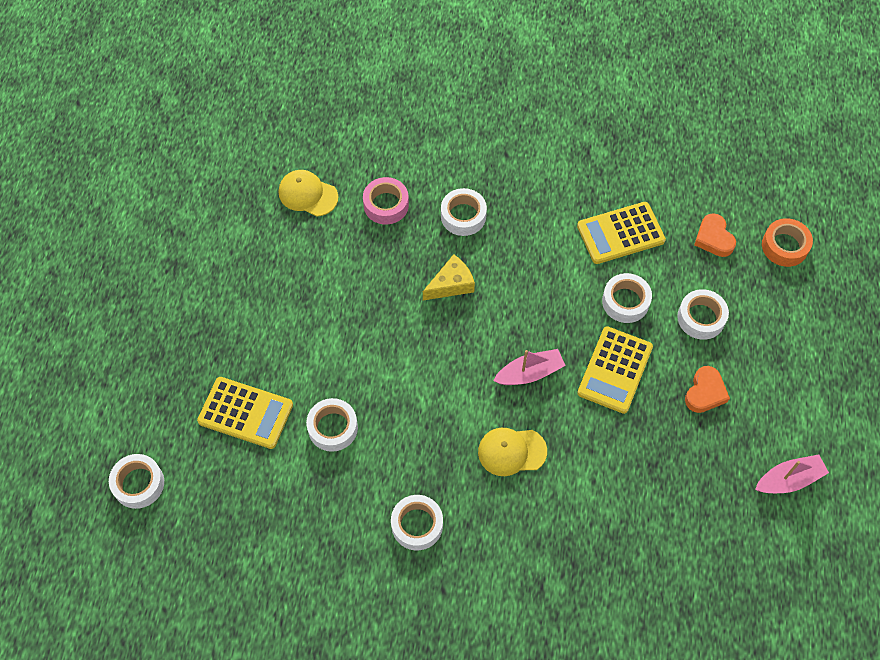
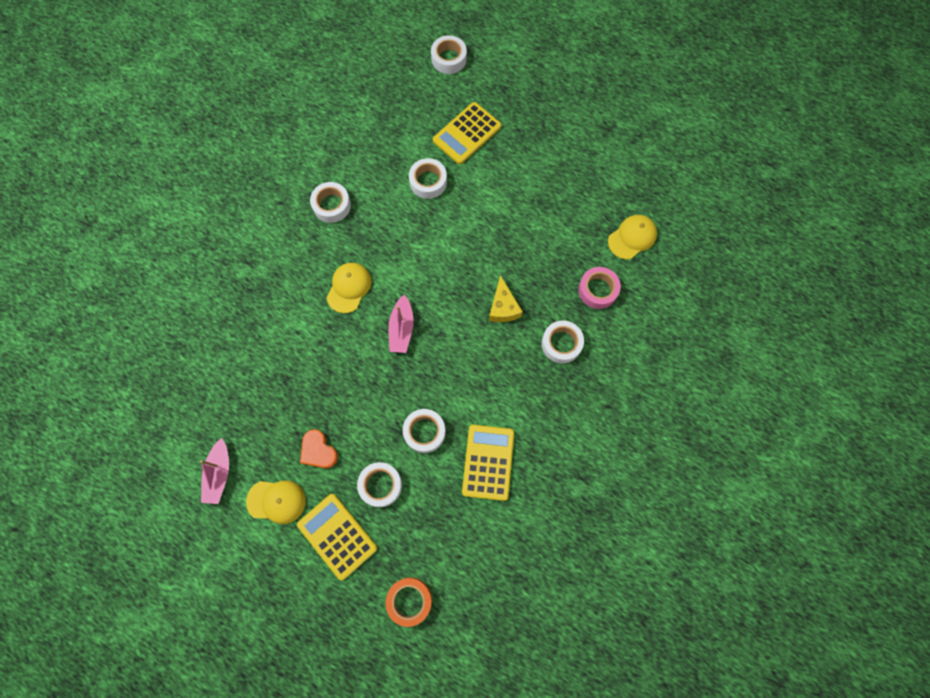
camera: 115 degrees right, 10 degrees up
(615, 370) = (372, 392): yellow calculator -> yellow calculator (337, 536)
(713, 238) = (446, 540): orange heart -> none
(777, 407) = (276, 501): none -> yellow cap

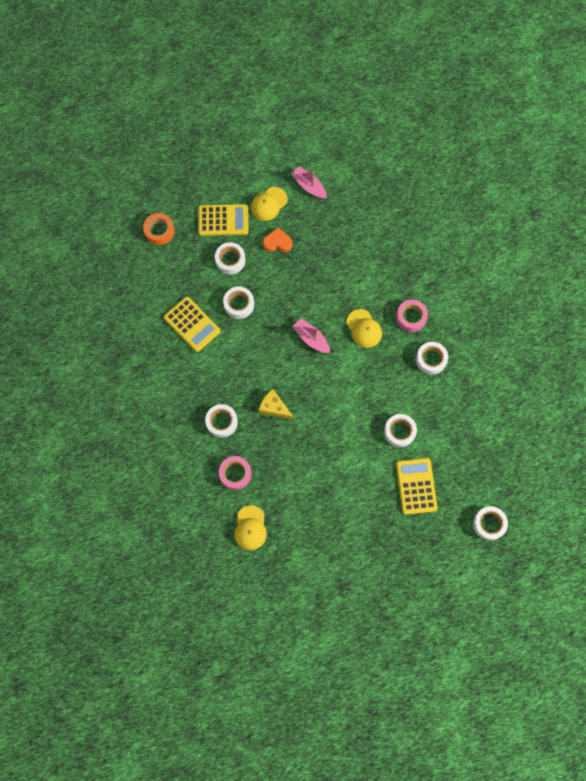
camera: 130 degrees right, 0 degrees up
(300, 254) = (411, 317): none -> pink tape

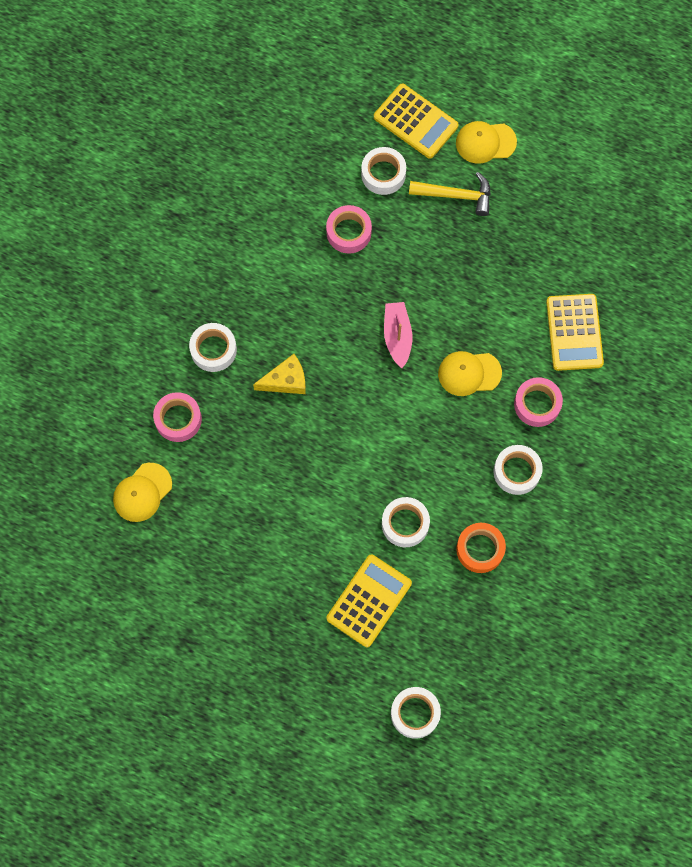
camera: 40 degrees right, 0 degrees up
(159, 231) = (331, 79): orange tape -> orange tape (480, 549)
(192, 324) = (276, 214): yellow calculator -> yellow calculator (574, 332)
(239, 304) = (348, 232): white tape -> pink tape
(274, 407) = (286, 380): yellow cheese -> yellow cheese turned 90 degrees clockwise
(277, 243) = (456, 195): orange heart -> yellow hammer
(309, 186) = (552, 157): pink boat -> none
(364, 328) = (469, 373): yellow cap -> yellow cap turned 75 degrees clockwise

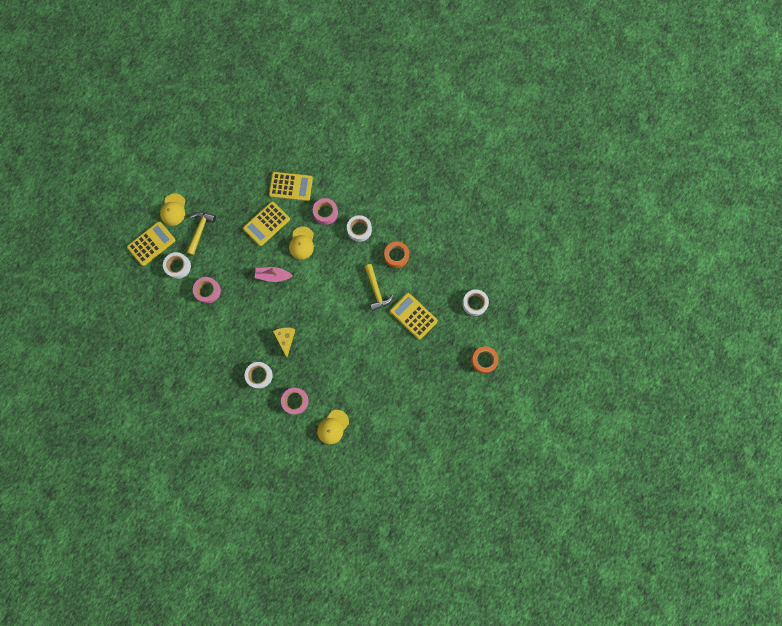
camera: 80 degrees left, 5 degrees up
(142, 492) = (333, 427): yellow cap -> yellow cap turned 75 degrees clockwise
(308, 748) = (484, 360): none -> orange tape
(405, 524) = (376, 290): white tape -> yellow hammer
(493, 305) = (266, 224): none -> yellow calculator

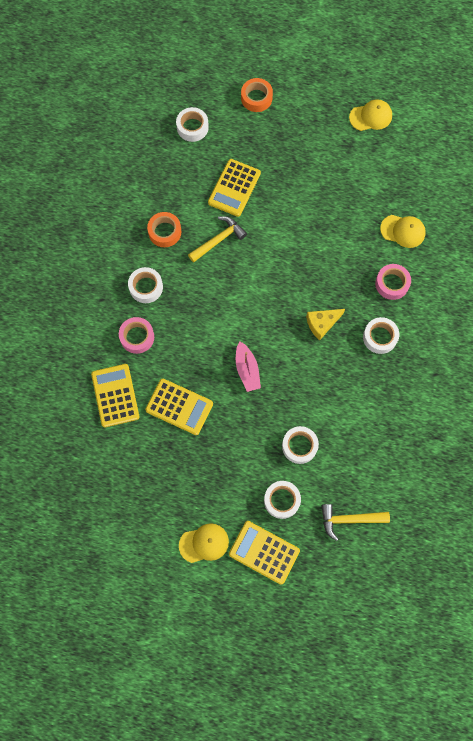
camera: 110 degrees left, 5 degrees down
(200, 231) = (221, 492): yellow hammer -> yellow hammer (349, 519)
(208, 291) = (299, 446): pink tape -> white tape
(302, 243) = (190, 351): yellow cap -> yellow cap (371, 116)

